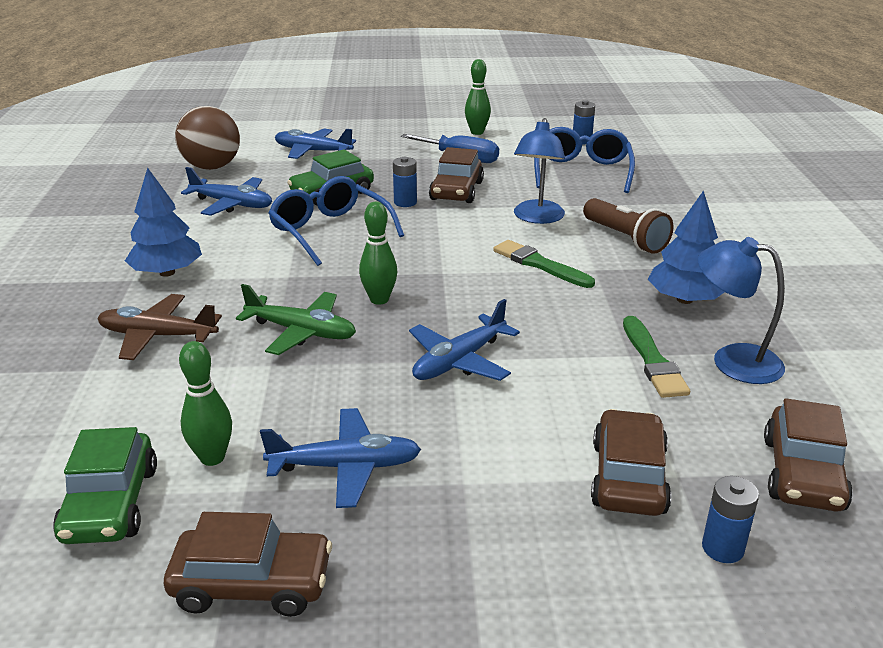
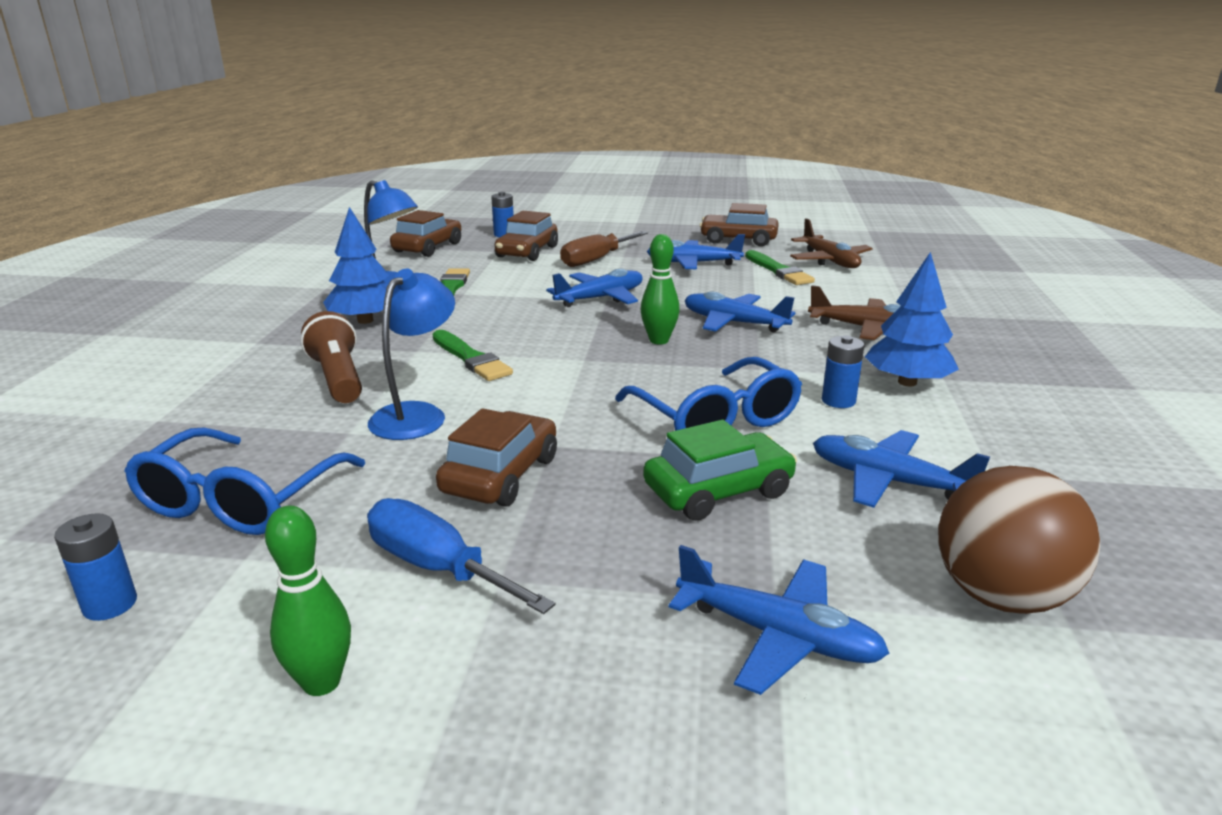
camera: 170 degrees left, 5 degrees down
(111, 504) = (829, 261): green car -> brown plane
(212, 457) = (778, 271): green bowling pin -> green brush
(302, 332) = (733, 323): green plane -> blue plane
(405, 202) = (596, 459): blue battery -> blue battery (838, 401)
(503, 461) = (596, 260): none -> brown screwdriver

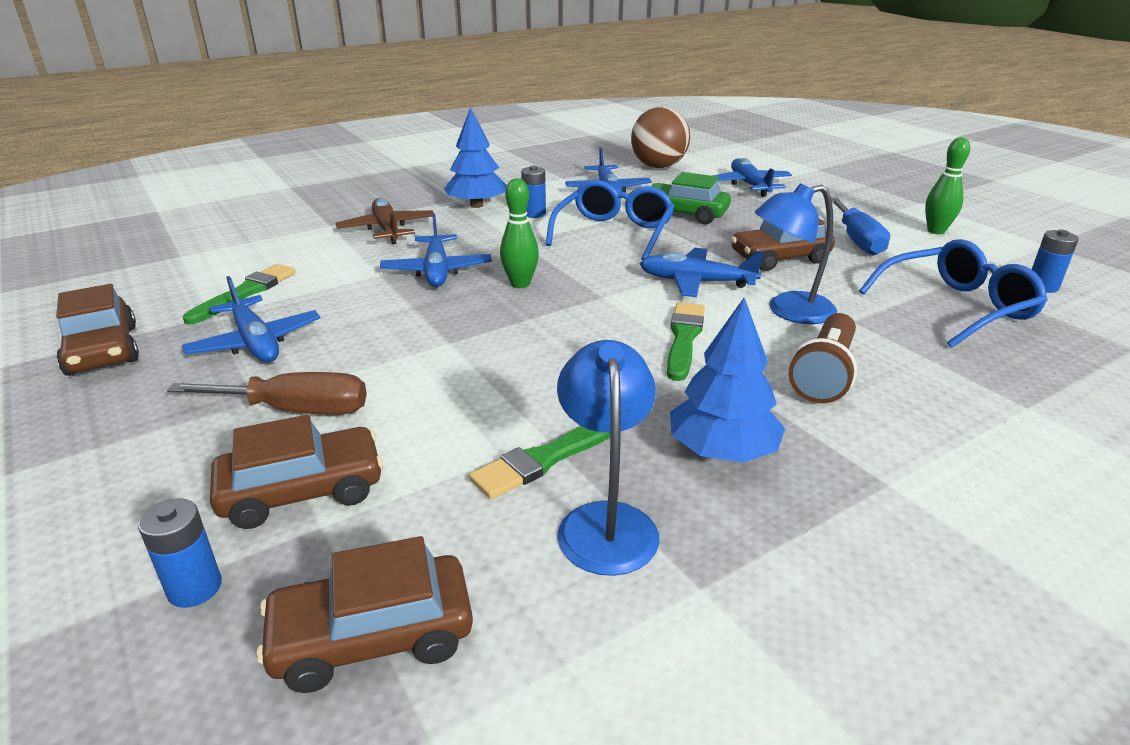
camera: 130 degrees left, 5 degrees up
(601, 298) = (449, 346): blue plane -> blue plane (695, 282)
(829, 261) = (180, 280): brown plane -> none

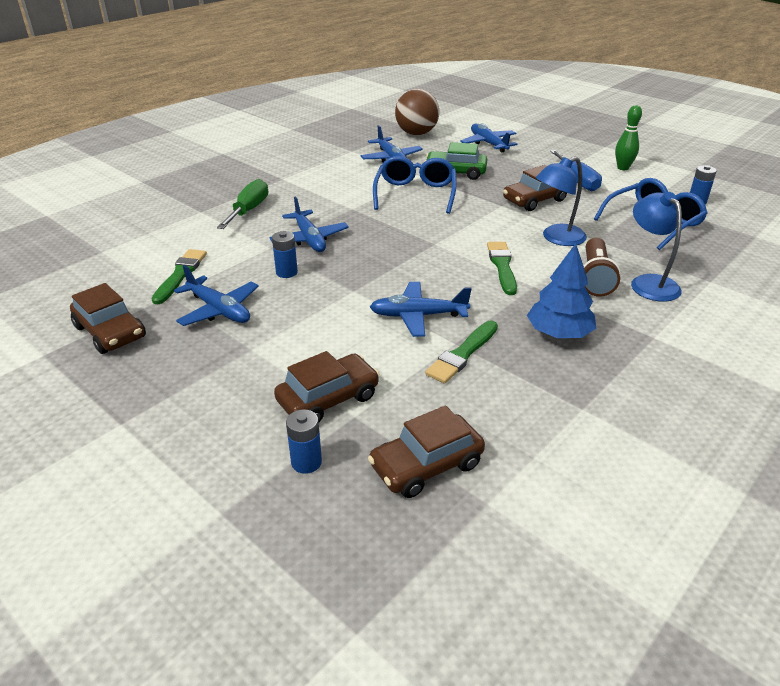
camera: 15 degrees left, 5 degrees up
(296, 410) = (285, 351): brown screwdriver -> none
(387, 230) = (249, 210): brown plane -> green screwdriver
(477, 205) = (302, 182): blue tree -> none
(520, 284) = (374, 241): green bowling pin -> none
(534, 214) = (349, 184): blue battery -> blue battery (286, 272)
(605, 521) = (515, 384): blue lamp -> blue lamp (649, 283)
(695, 282) = (489, 225): blue plane -> blue plane (417, 316)

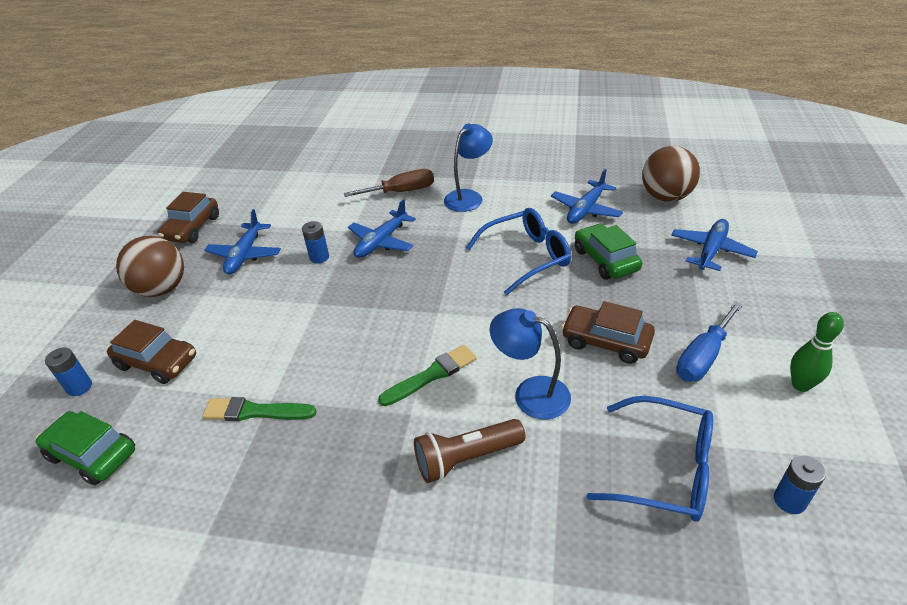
camera: 60 degrees right, 5 degrees up
(180, 275) = (280, 215): green brush -> none
(201, 374) = (162, 289): none -> brown ball
(249, 210) = (401, 192): green screwdriver -> brown screwdriver
(417, 316) = (300, 357): blue plane -> none
(426, 465) = (92, 454): brown car -> green car
(558, 333) = (329, 468): blue tree -> none
(649, 283) = (494, 514): blue lamp -> blue lamp (468, 197)

